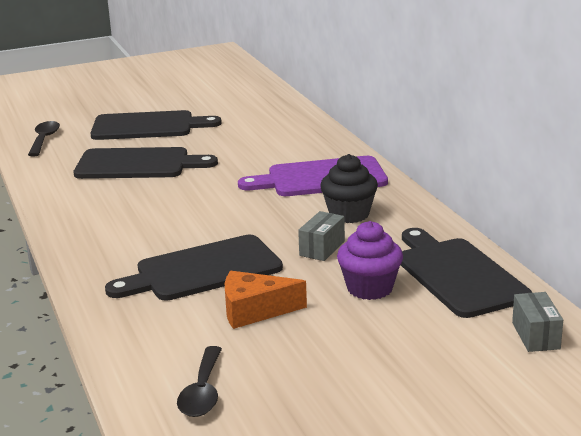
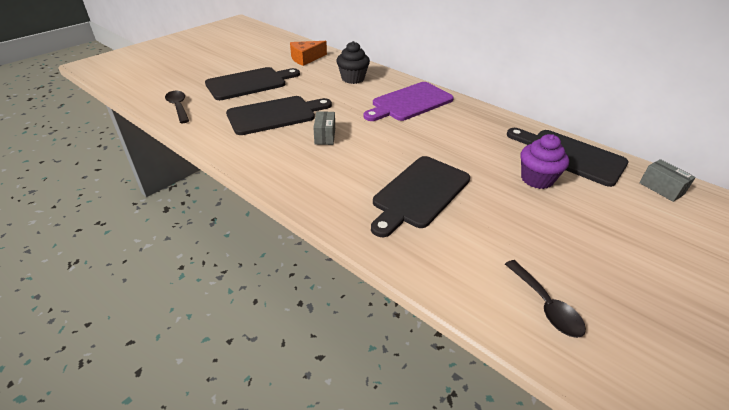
camera: 30 degrees left, 15 degrees up
(254, 311) = (492, 218): orange cheese -> orange cheese (306, 58)
(322, 248) = (473, 155): grey box -> grey box (325, 136)
(349, 214) = (458, 126): black cupcake -> black cupcake (353, 79)

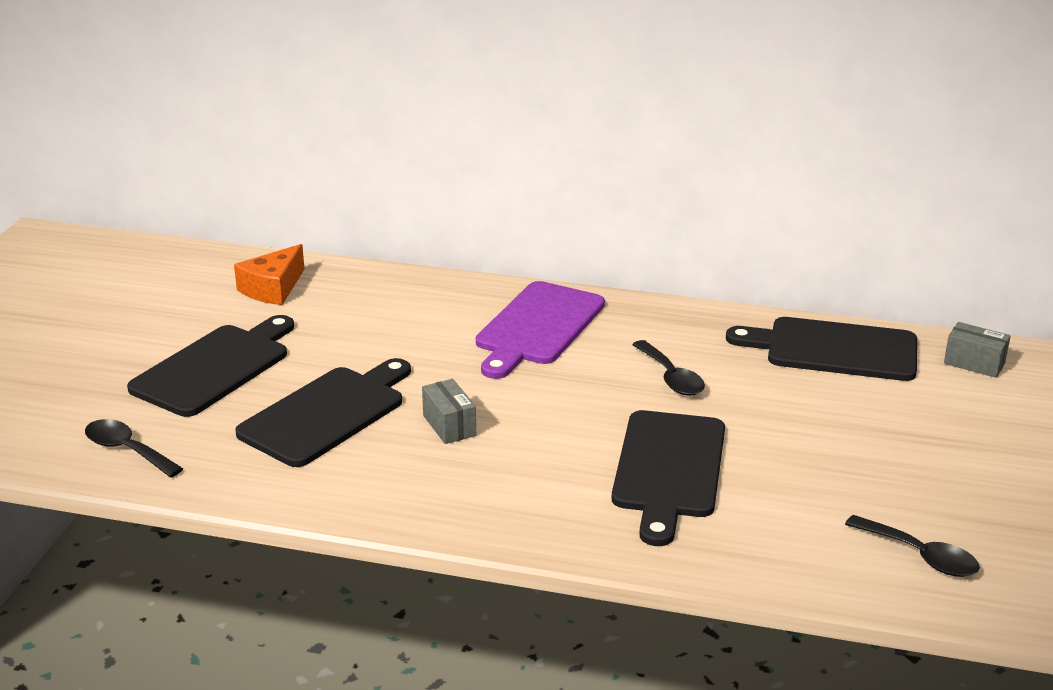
camera: 25 degrees left, 10 degrees down
(353, 79) = (400, 307): black cupcake -> none
(460, 145) = (671, 377): none -> black spoon
(537, 179) = (812, 398): purple cupcake -> none

